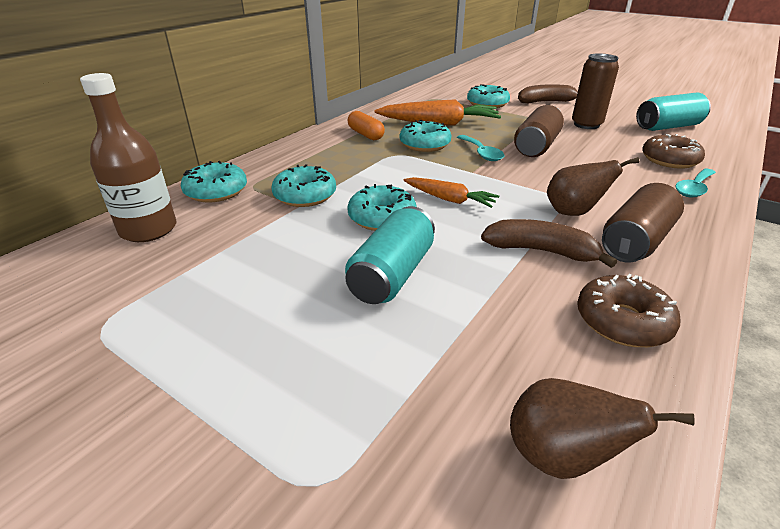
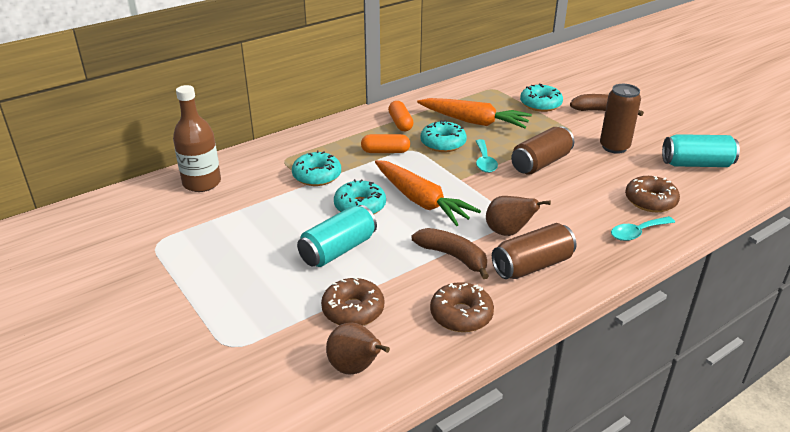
camera: 20 degrees right, 0 degrees up
(216, 191) = (257, 160): turquoise donut -> none
(369, 160) = (385, 151): none -> orange capsule
(449, 199) = (421, 201): orange carrot -> orange carrot, size x1.71
(477, 354) = (353, 310): none -> brown donut

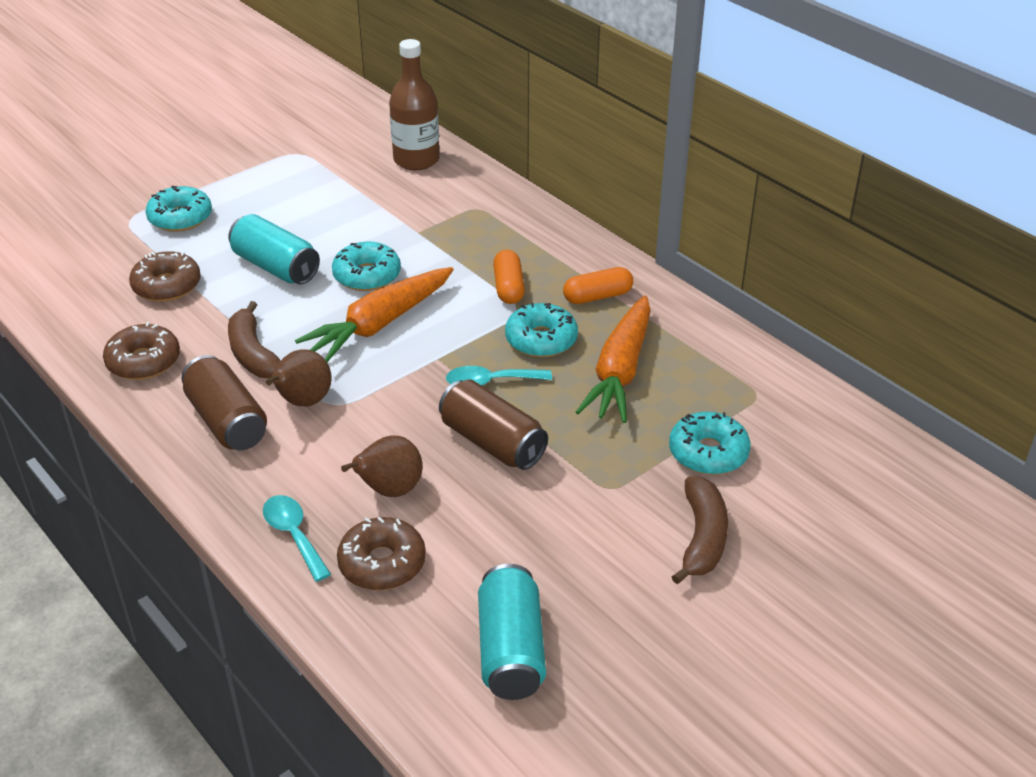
camera: 85 degrees right, 5 degrees up
(317, 176) = (438, 237): turquoise donut -> turquoise donut (180, 218)
(355, 368) = (79, 294): brown pear -> brown pear (389, 490)
(453, 257) = (253, 354): brown banana -> brown banana turned 120 degrees clockwise
(614, 147) = (559, 539): brown can -> none

